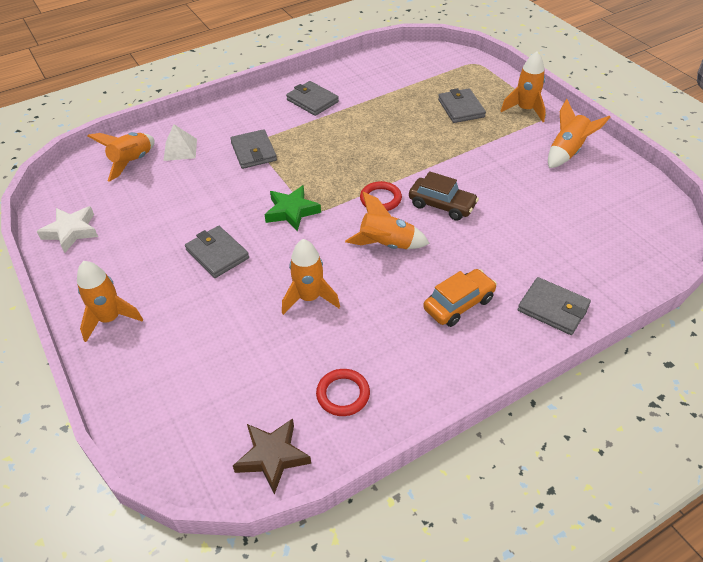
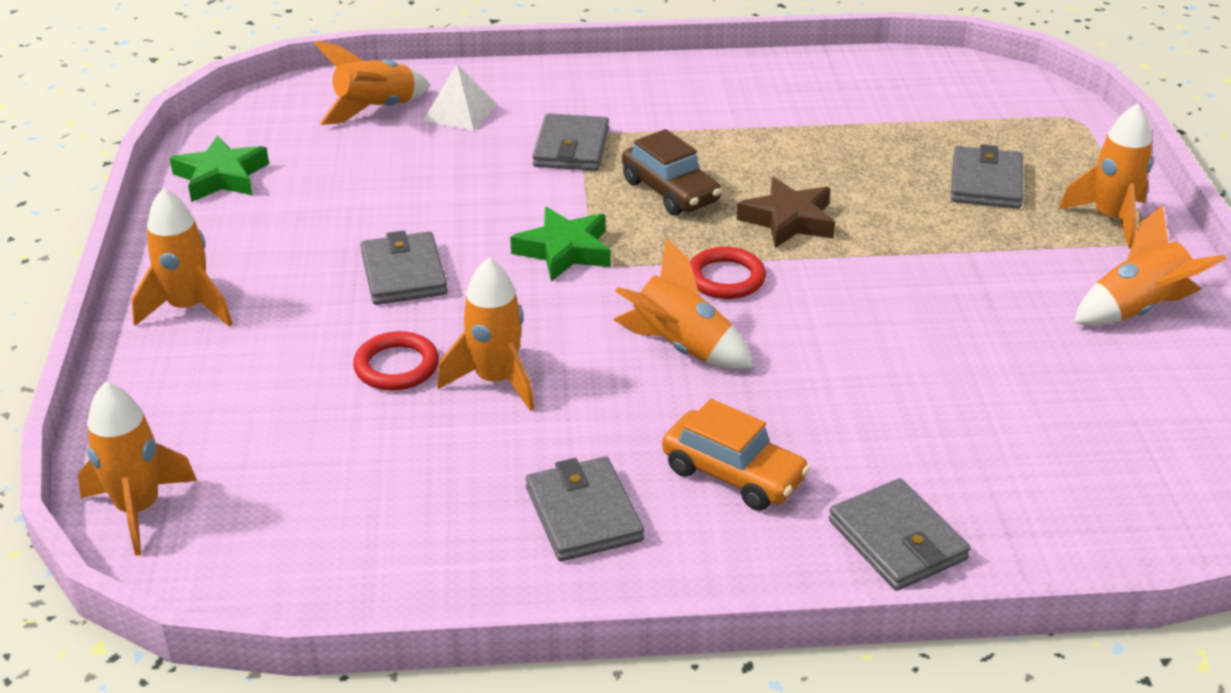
camera: 25 degrees right, 10 degrees down
(71, 231) = (221, 177): white star -> green star
(170, 454) = (138, 509): none -> orange rocket
(272, 456) = (274, 570): brown star -> brown star (789, 220)
(312, 101) = (727, 100): grey wallet -> grey wallet (584, 514)
(343, 394) = (442, 530): red ring -> red ring (396, 366)
(442, 205) = (825, 320): brown car -> brown car (670, 191)
(459, 304) = (733, 474): orange car -> orange car turned 45 degrees clockwise

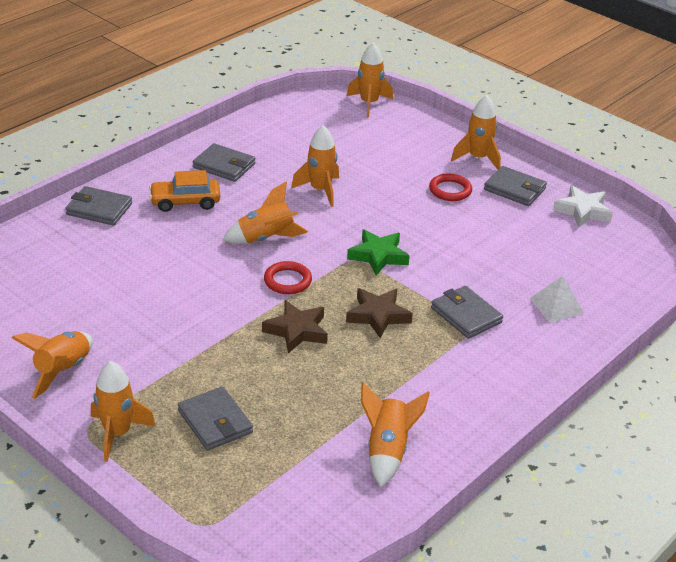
camera: 135 degrees right, 0 degrees up
(221, 177) = (583, 211): green star -> white star
(375, 110) = (596, 283): orange rocket -> orange rocket (387, 450)
(396, 366) = (365, 177): red ring -> red ring (450, 190)
(404, 274) = (426, 211): grey wallet -> grey wallet (514, 189)
(670, 191) = (378, 316): brown car -> brown star

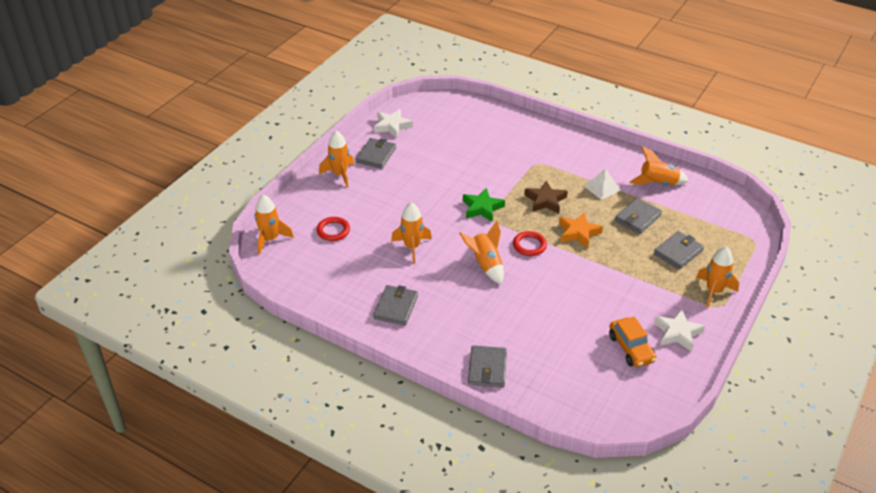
camera: 100 degrees left, 5 degrees up
(63, 371) = (677, 333): orange rocket -> white star
(185, 202) = (457, 318): orange car -> orange car (631, 348)
(297, 331) = (578, 233): brown star -> orange star
(450, 190) = (388, 184): red ring -> red ring (333, 231)
(466, 315) = (526, 165): grey wallet -> grey wallet (637, 218)
(556, 306) = (499, 132): white pyramid -> white pyramid (602, 188)

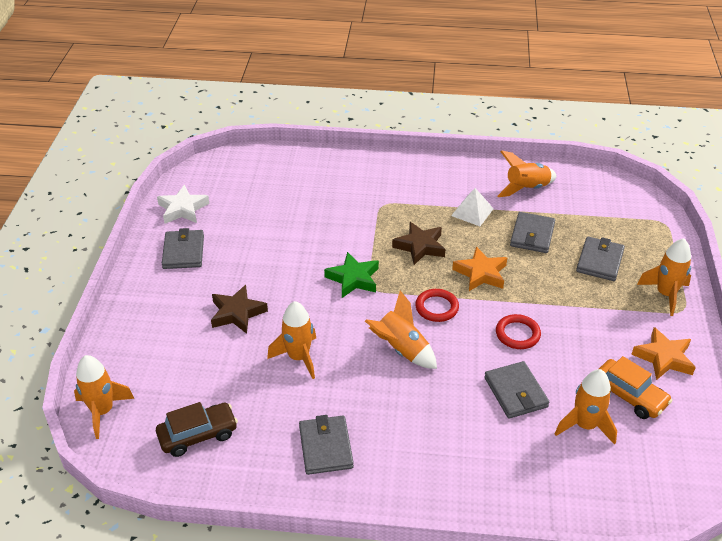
camera: 25 degrees left, 0 degrees up
(320, 272) = (198, 435): none -> brown car
(333, 231) = (183, 370): red ring -> red ring (517, 334)
(340, 174) = (150, 291): orange rocket -> orange rocket (585, 425)
(388, 206) = (237, 313): none -> brown star
(487, 368) = (488, 488): grey wallet -> grey wallet (515, 392)
(677, 333) = (663, 358): white star -> orange star

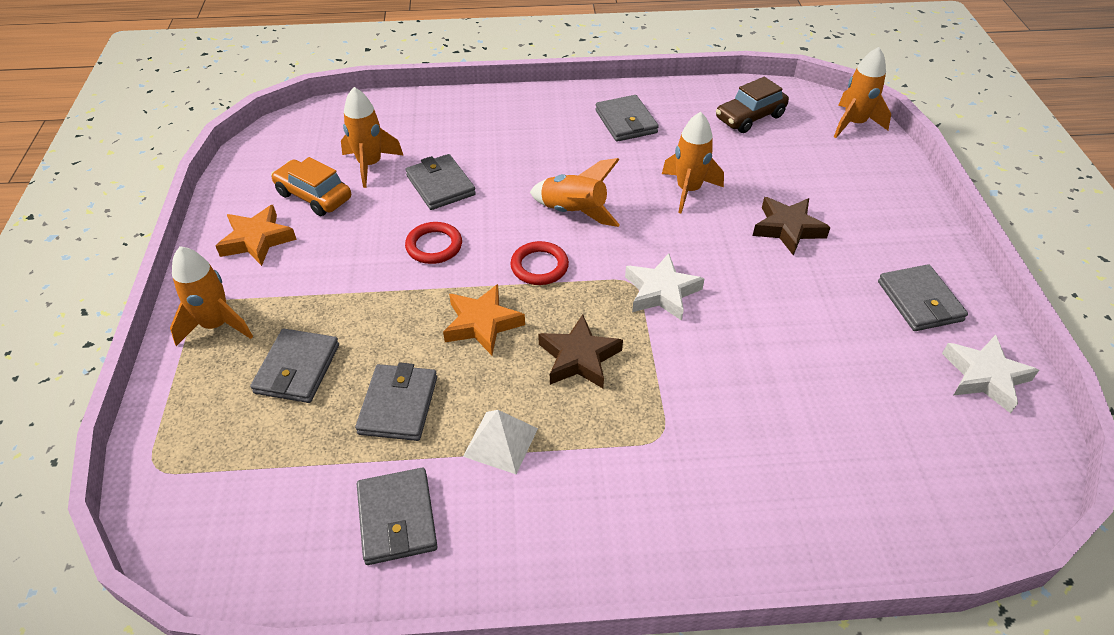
camera: 170 degrees right, 5 degrees up
(353, 279) = (661, 292): green star -> white star
(526, 189) = (397, 518): orange rocket -> grey wallet

